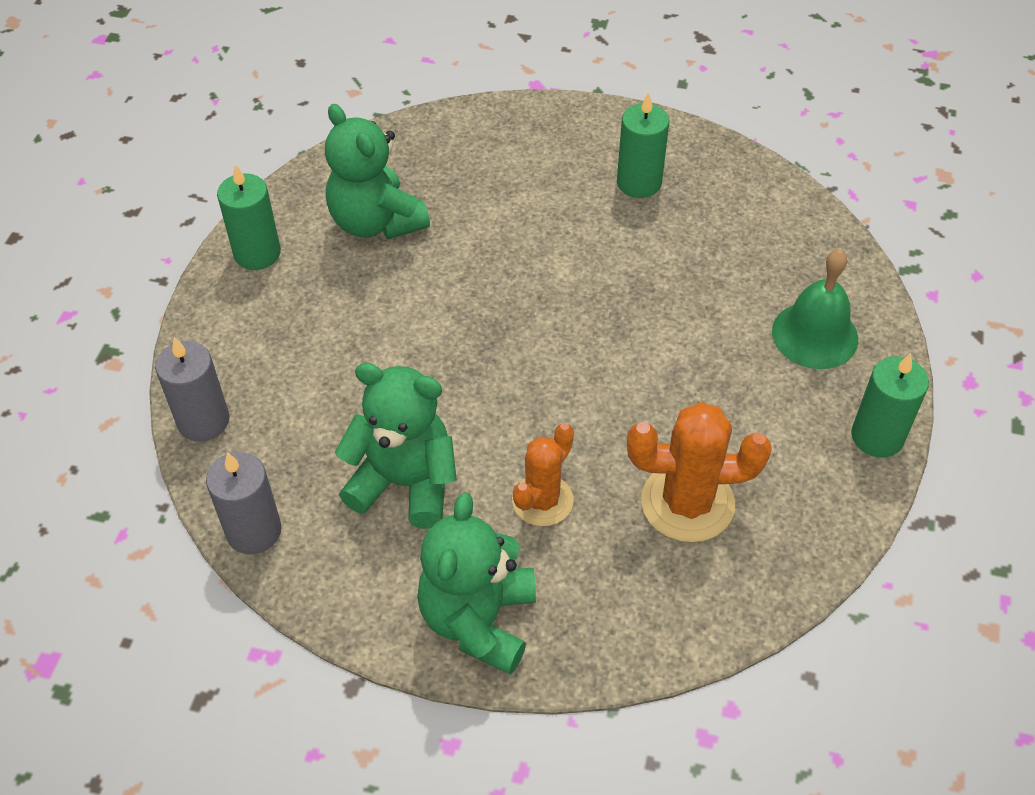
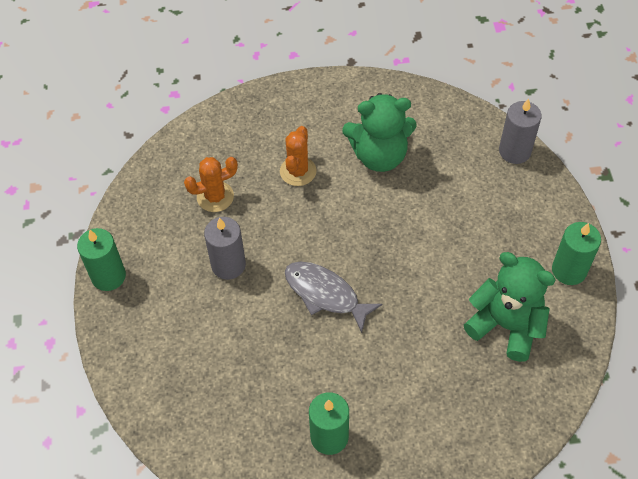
camera: 160 degrees right, 5 degrees up
(254, 531) = (444, 106): grey candle -> grey candle (228, 265)
(478, 620) = (304, 103): green teddy bear -> none
(578, 320) = (325, 294): none -> grey fish
(687, 503) = (215, 197): orange cactus -> orange cactus, size x0.66
(815, 335) = (161, 339): green bell -> none

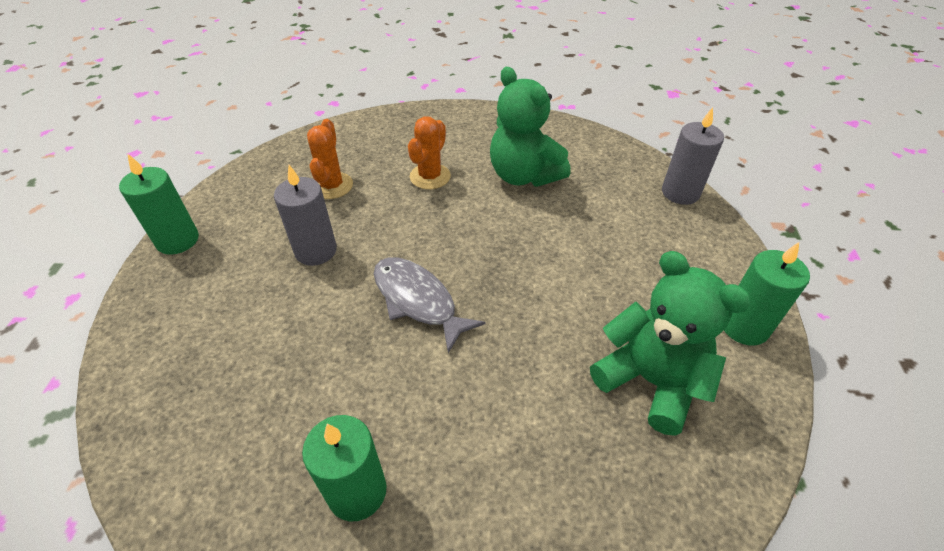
camera: 10 degrees right, 10 degrees down
(215, 197) = (332, 186): orange cactus -> orange cactus turned 75 degrees counterclockwise
(379, 155) = (523, 175): green teddy bear -> green teddy bear turned 45 degrees clockwise

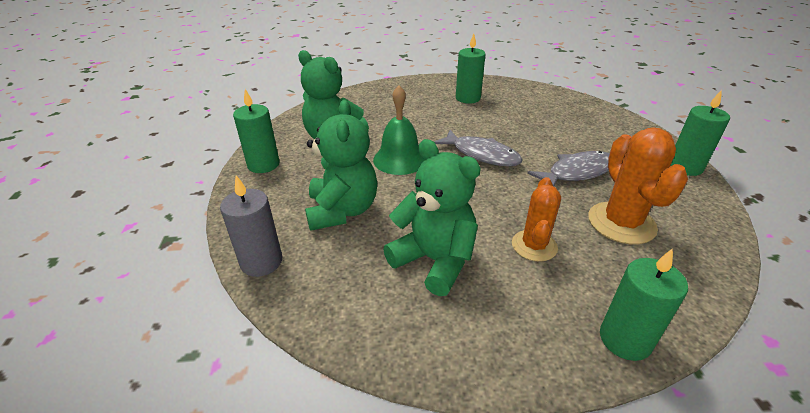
camera: 170 degrees right, 10 degrees down
(316, 251) = (577, 172): grey candle -> grey fish
(332, 186) = (621, 223): orange cactus -> orange cactus, size x1.52
(412, 117) = (625, 339): none -> green candle
(540, 308) = (400, 159): none -> green bell
(613, 235) = (342, 211): none -> green teddy bear

